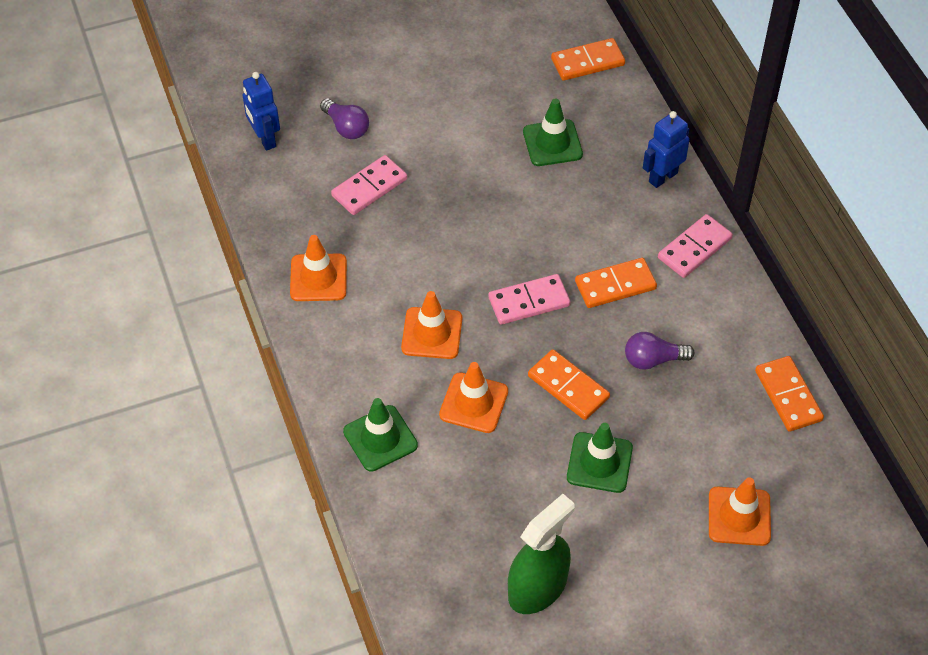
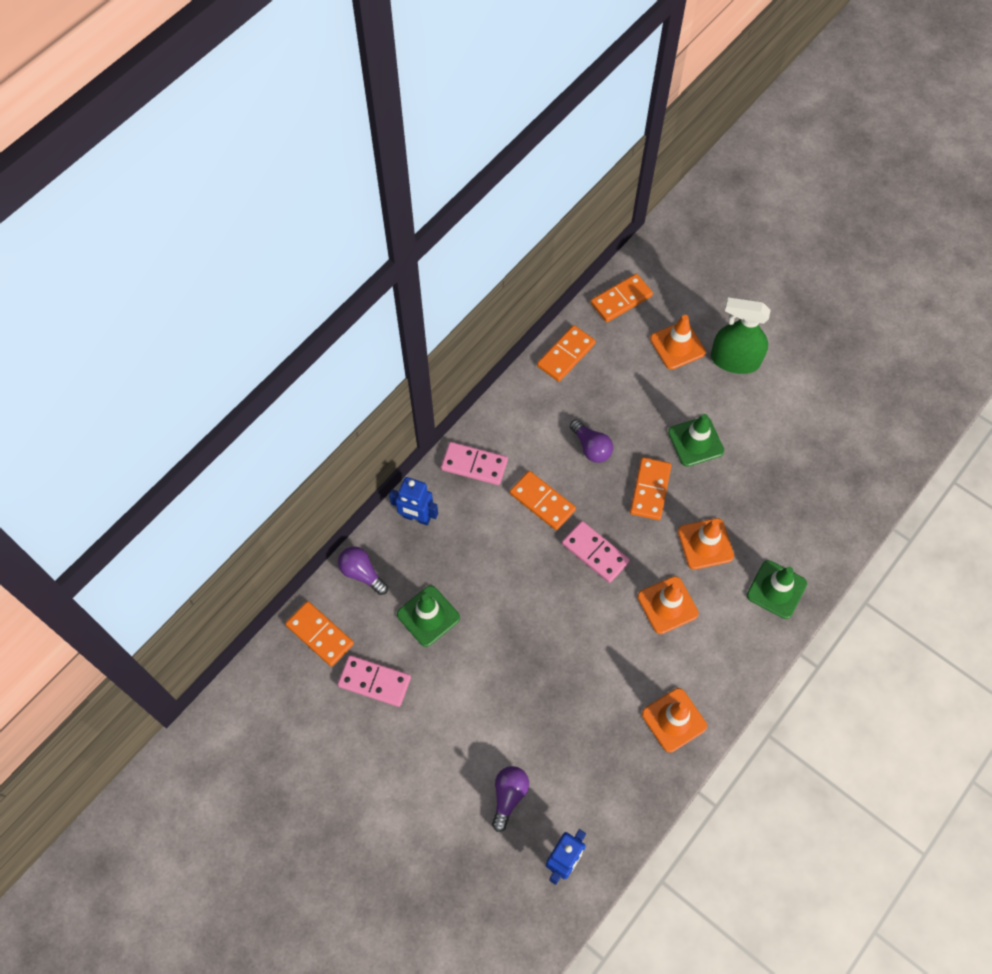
camera: 120 degrees left, 10 degrees up
(369, 187) = (561, 735): pink domino -> pink domino (374, 681)
(537, 588) = (810, 434): green spray bottle -> green spray bottle (735, 360)
(629, 113) = (362, 573): none -> purple light bulb
(838, 492) = (621, 299): none -> orange domino

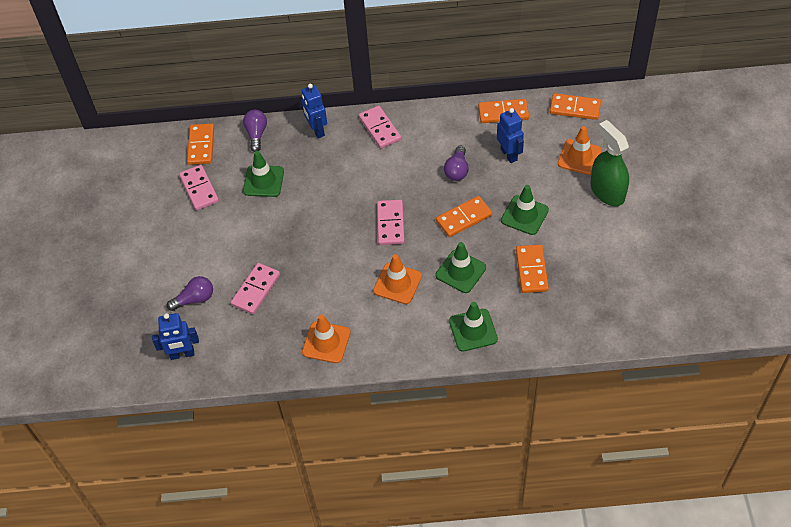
camera: 50 degrees right, 10 degrees down
(542, 502) = (393, 175): orange domino -> orange domino (531, 270)
(553, 731) = (256, 290): none -> pink domino
(617, 393) = (509, 154): none -> blue robot
(705, 544) = (460, 271): orange traffic cone -> green traffic cone

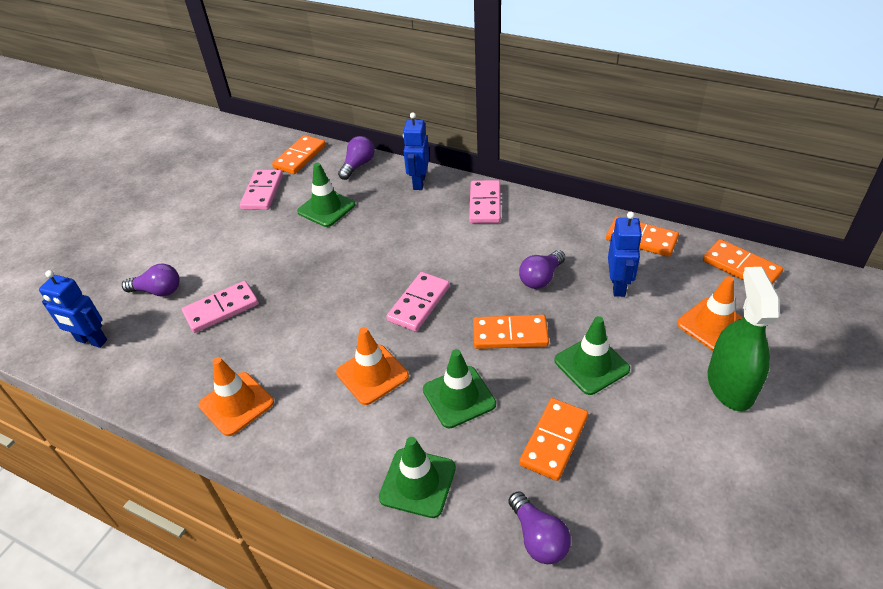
camera: 30 degrees right, 10 degrees down
(556, 324) = (538, 537): none -> purple light bulb

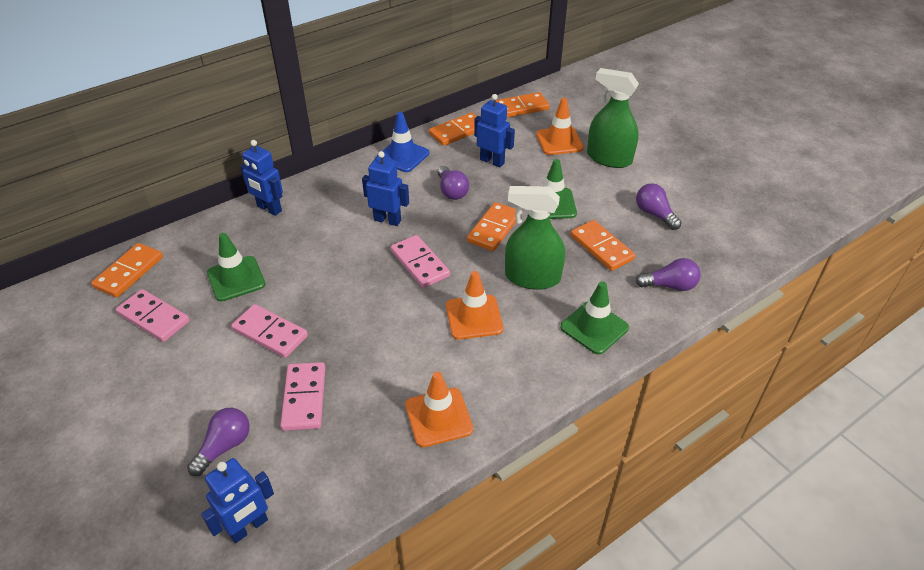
camera: 65 degrees left, 0 degrees up
(300, 157) = (129, 272): orange domino -> orange domino turned 60 degrees clockwise
(358, 165) = (196, 237): purple light bulb -> purple light bulb (654, 214)
(459, 397) = (532, 277): green traffic cone -> green spray bottle
(461, 255) = (387, 220): none -> blue robot
(485, 204) = (340, 184): pink domino -> pink domino (270, 333)
(562, 221) = (403, 156): none -> blue traffic cone

